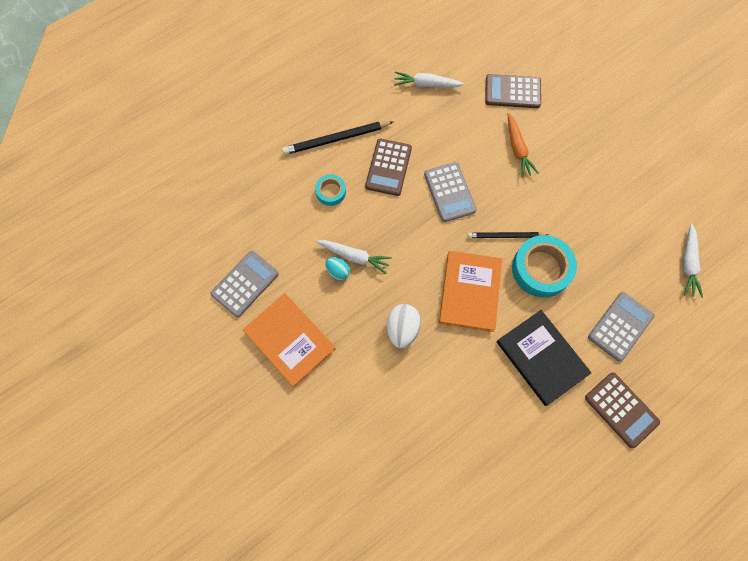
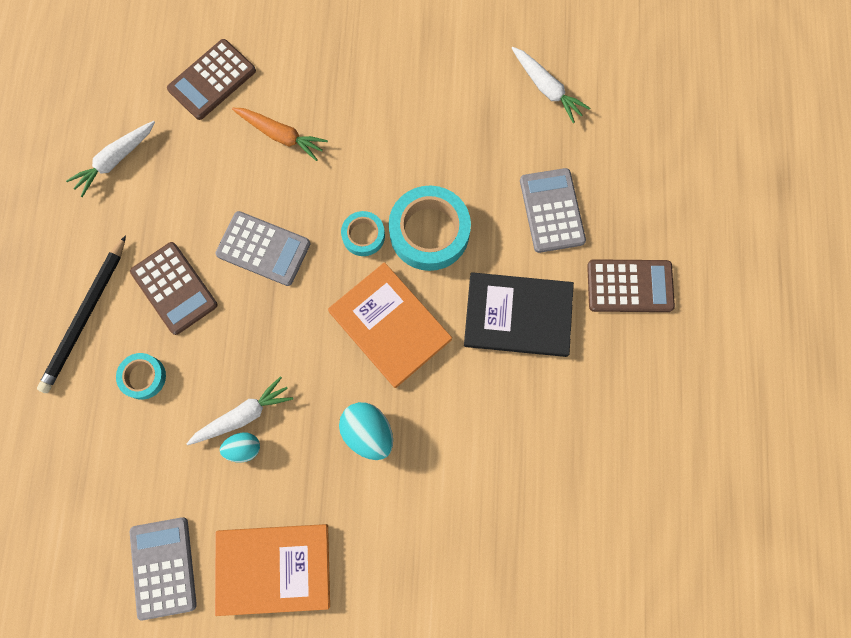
camera: 50 degrees left, 5 degrees up
(402, 329) = (368, 433): white egg -> turquoise egg
(505, 236) = (363, 235): black pencil -> turquoise tape

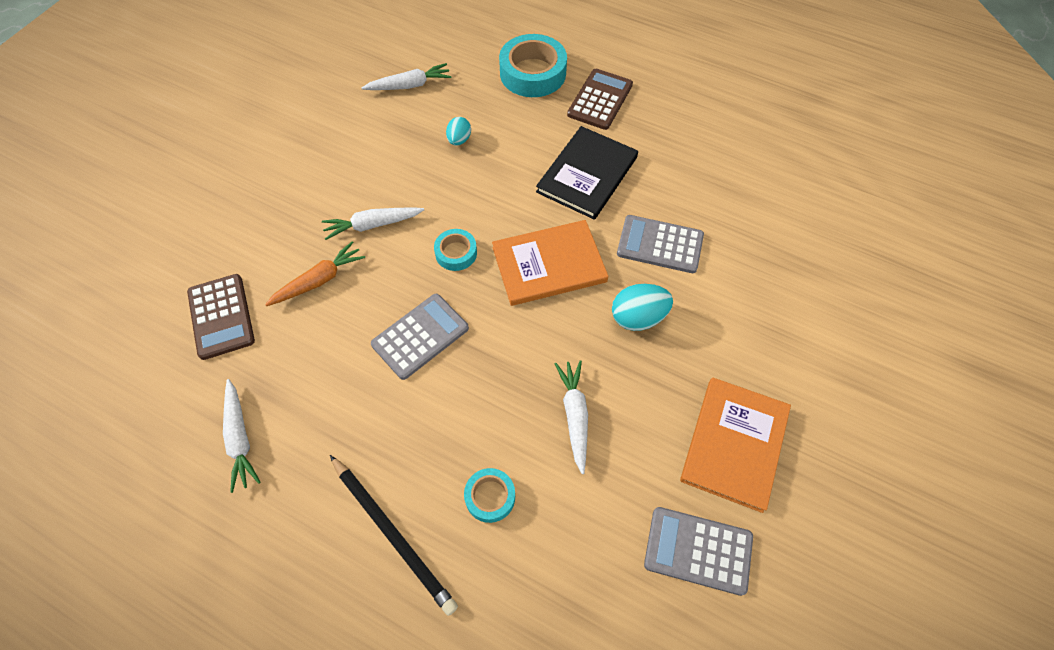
camera: 65 degrees left, 15 degrees down
(174, 288) = (413, 431): brown calculator -> none
(243, 448) = (607, 427): turquoise egg -> turquoise egg (459, 140)
(359, 147) = (372, 225): none -> white carrot
(429, 232) = (482, 205): turquoise tape -> turquoise tape (533, 73)
(552, 210) = (512, 121): grey calculator -> grey calculator (660, 244)

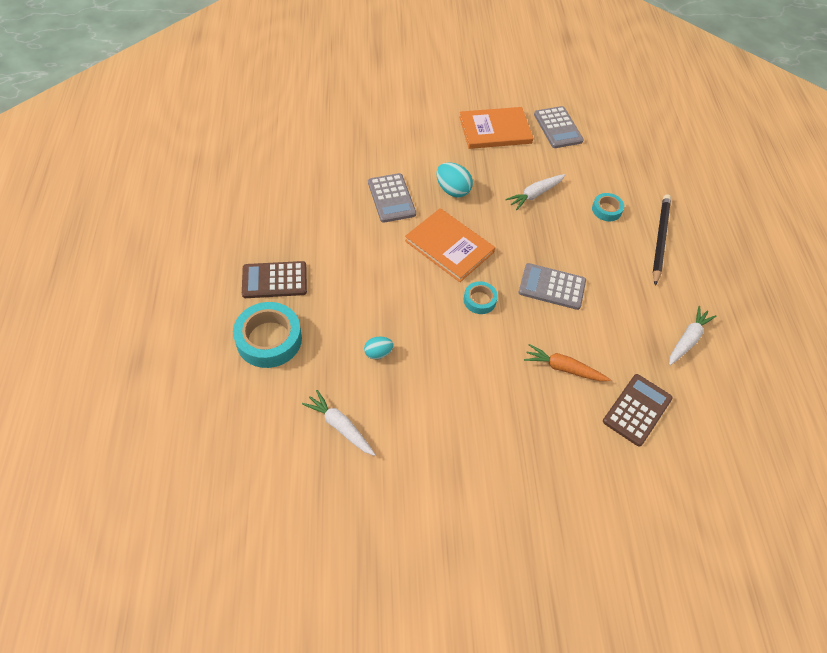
camera: 125 degrees left, 5 degrees down
(372, 225) = (497, 364): white carrot -> none
(587, 174) = (358, 257): black book -> none

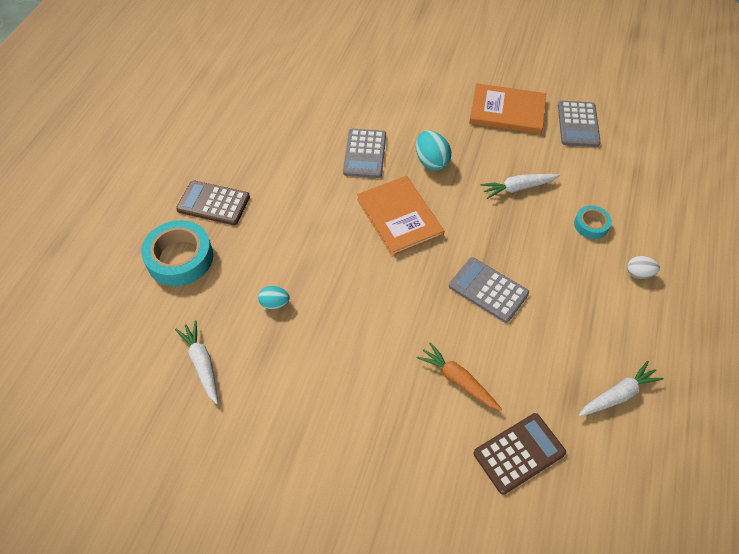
camera: 25 degrees right, 0 degrees up
(479, 300) = (403, 281): turquoise tape -> none
(660, 239) = (638, 273): black pencil -> white egg

